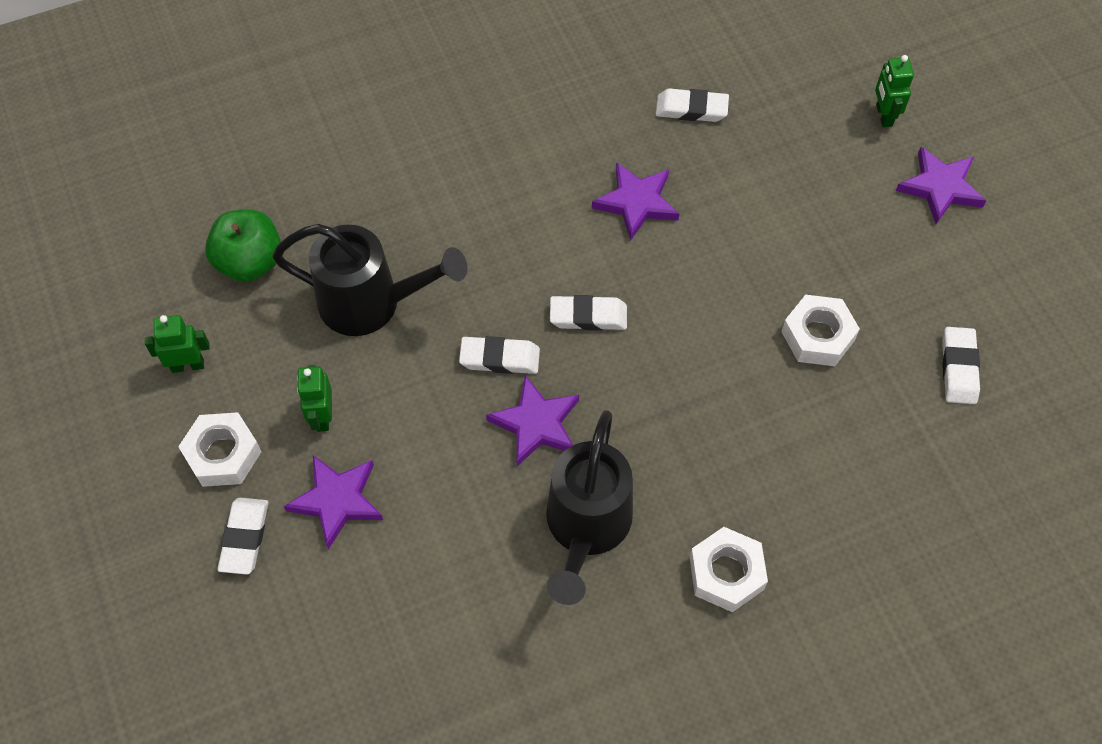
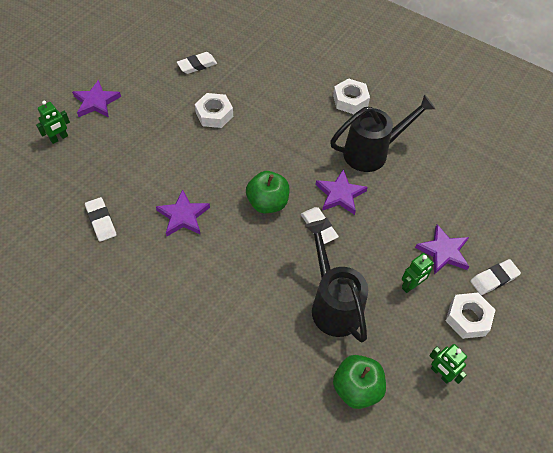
camera: 125 degrees left, 5 degrees down
(588, 316) = (267, 203): white eraser -> green apple

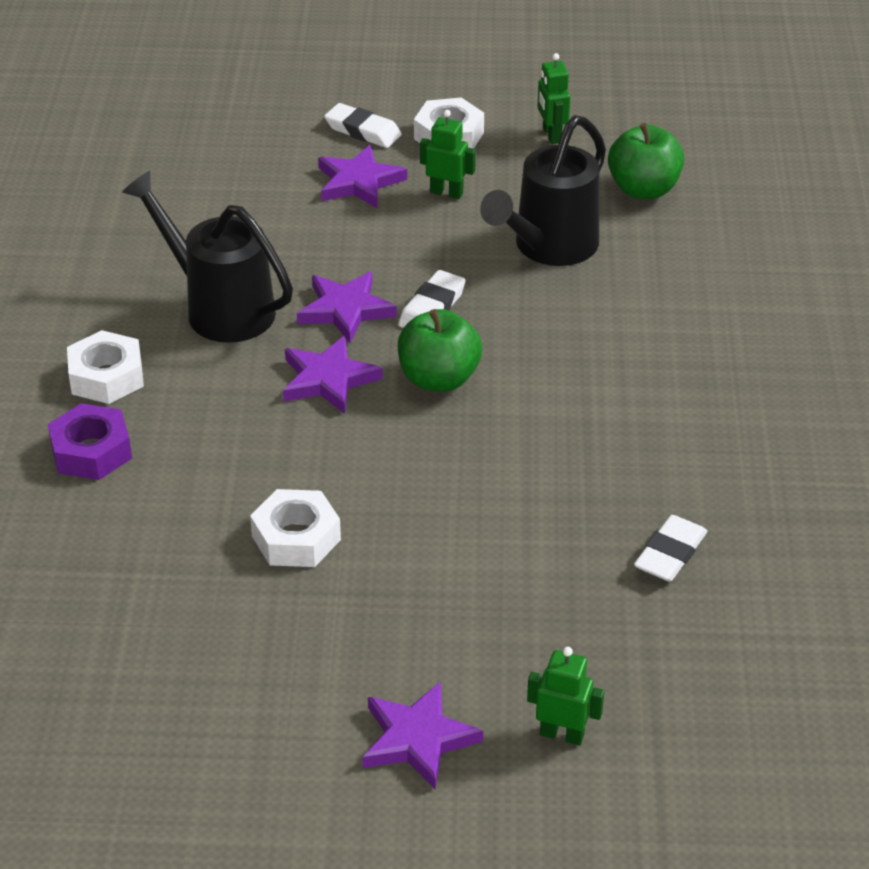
camera: 120 degrees left, 15 degrees down
(183, 216) = (559, 460): purple star -> purple star (328, 379)
(197, 65) = (173, 636): white eraser -> none
(308, 80) = (91, 451): none -> purple nut
(440, 373) = (551, 135): green robot -> green robot turned 150 degrees clockwise

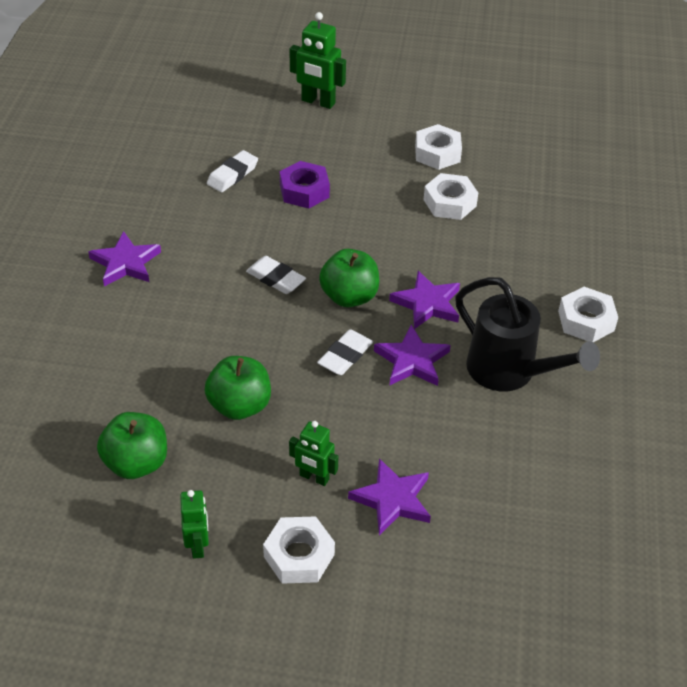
camera: 175 degrees left, 5 degrees up
(91, 451) = (584, 267): purple nut -> purple nut (304, 191)
(318, 635) = (437, 153): none -> white nut
(363, 131) = (384, 572): white eraser -> white eraser (276, 278)
(418, 739) = (389, 106): purple star -> purple star (125, 263)
(549, 247) = (239, 405): black watering can -> green apple
(562, 734) = (318, 102): green robot -> green robot, size x1.55

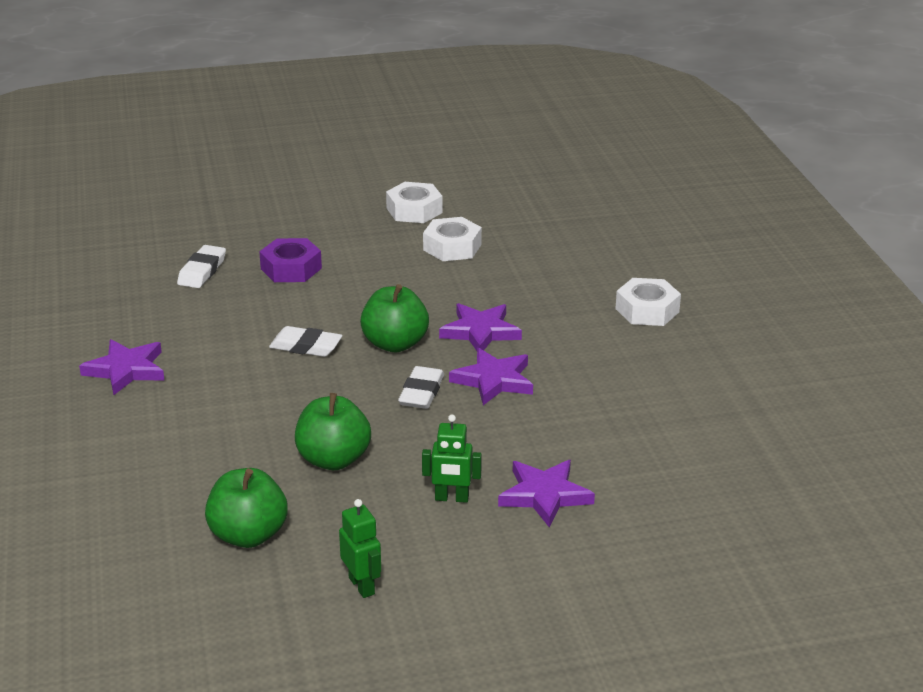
camera: 20 degrees left, 15 degrees down
(299, 555) = (476, 565): white nut -> none
(318, 102) = (259, 193): green robot -> none
(509, 372) = (597, 367): black watering can -> none

